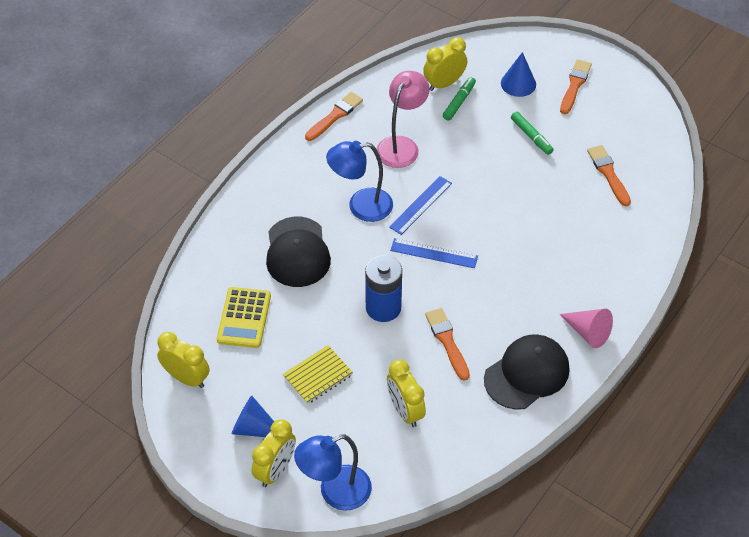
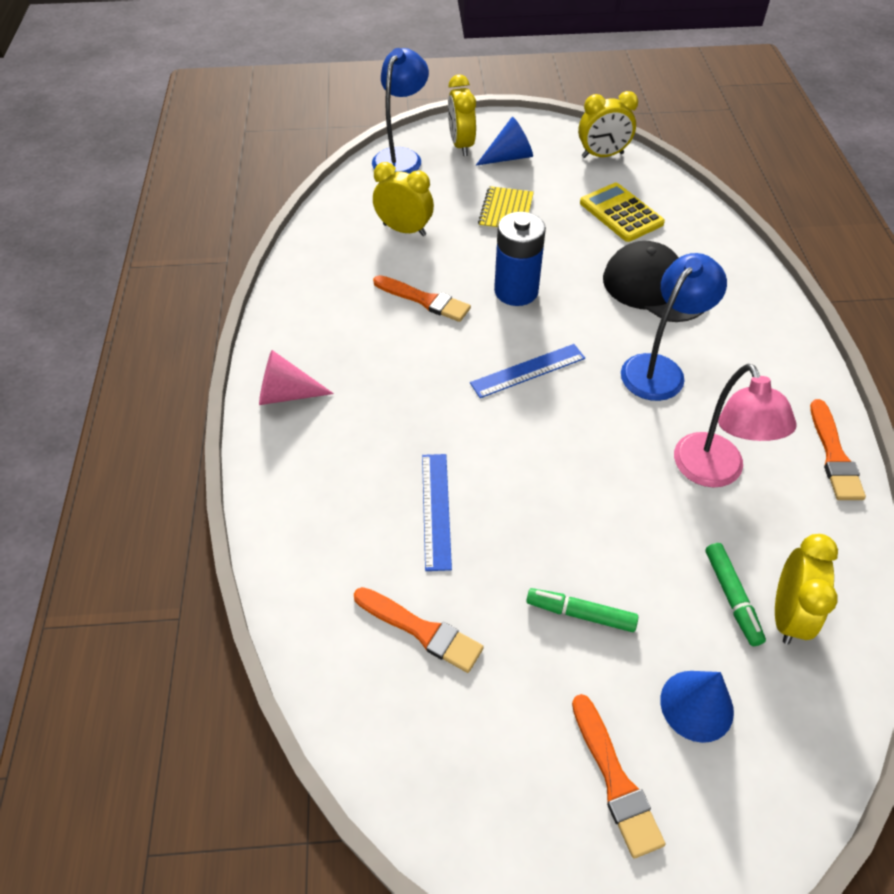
camera: 140 degrees right, 0 degrees up
(421, 205) = (602, 413): blue ruler -> blue ruler (436, 510)
(527, 374) = (320, 318): black cap -> none

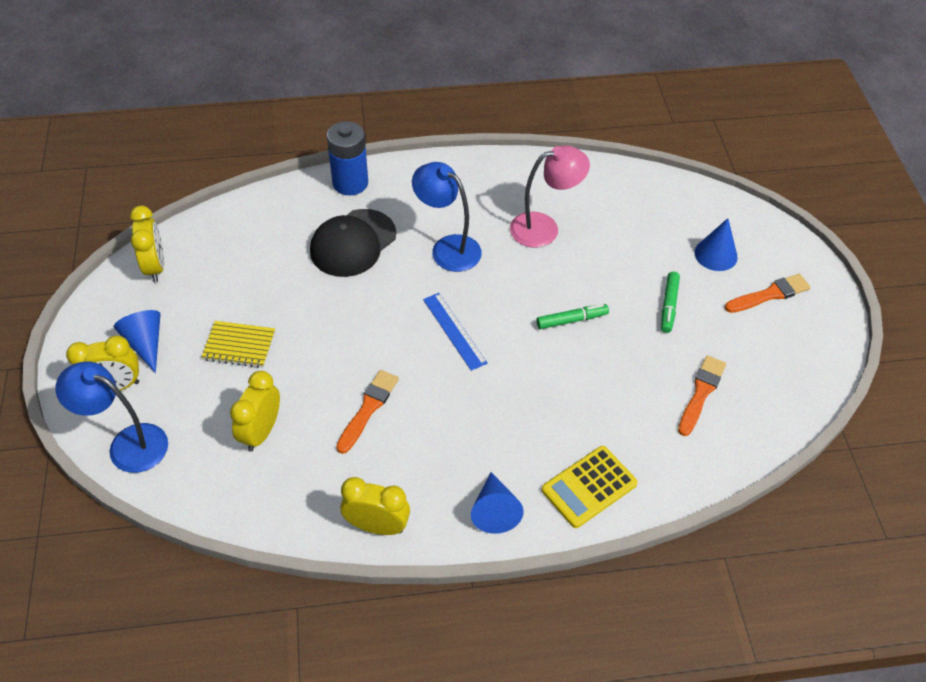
camera: 95 degrees left, 0 degrees up
(286, 394) = (494, 510): pink cone -> blue cone
(436, 510) = (601, 389): blue ruler -> none
(516, 291) = (357, 338): blue battery -> blue battery (350, 183)
(621, 213) = (250, 258): yellow calculator -> yellow calculator (589, 487)
(732, 597) = (640, 230): green marker -> green marker (571, 320)
(787, 614) = (647, 207): yellow clock -> yellow clock (377, 526)
(834, 455) = (521, 166): orange brush -> none

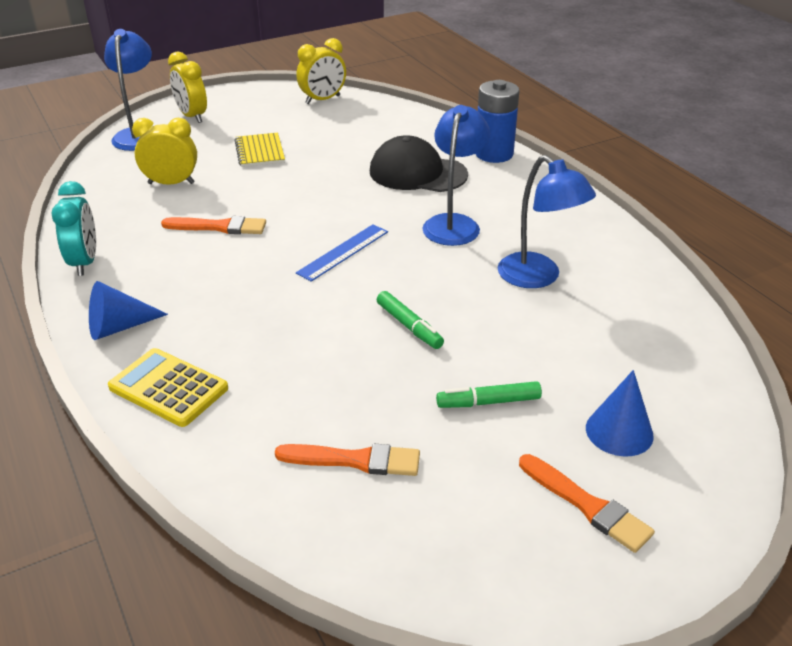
camera: 70 degrees right, 15 degrees down
(145, 343) = (241, 116): blue cone -> none
(377, 526) = (84, 262): yellow clock -> turquoise clock
(544, 228) = (538, 277): pink lamp -> blue lamp

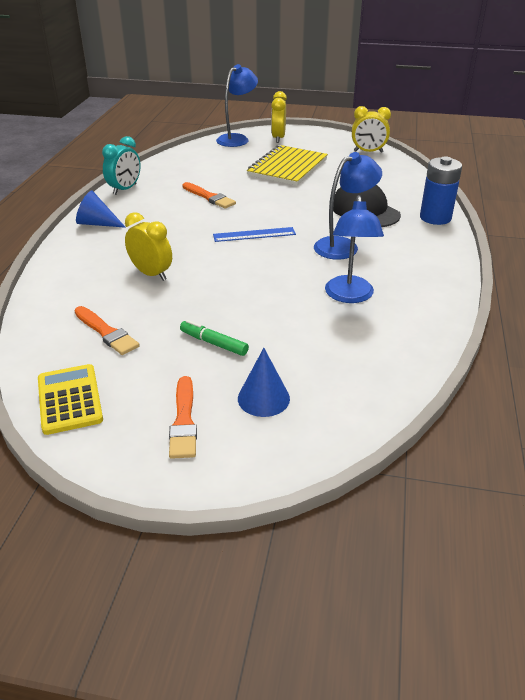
camera: 40 degrees right, 0 degrees up
(168, 388) = (78, 259): yellow calculator -> yellow calculator (69, 399)
(171, 183) = (217, 168): yellow clock -> yellow clock (151, 274)
(260, 152) = (287, 168): yellow notebook -> yellow notebook, size x1.79
(409, 326) = (231, 286): green marker -> none

